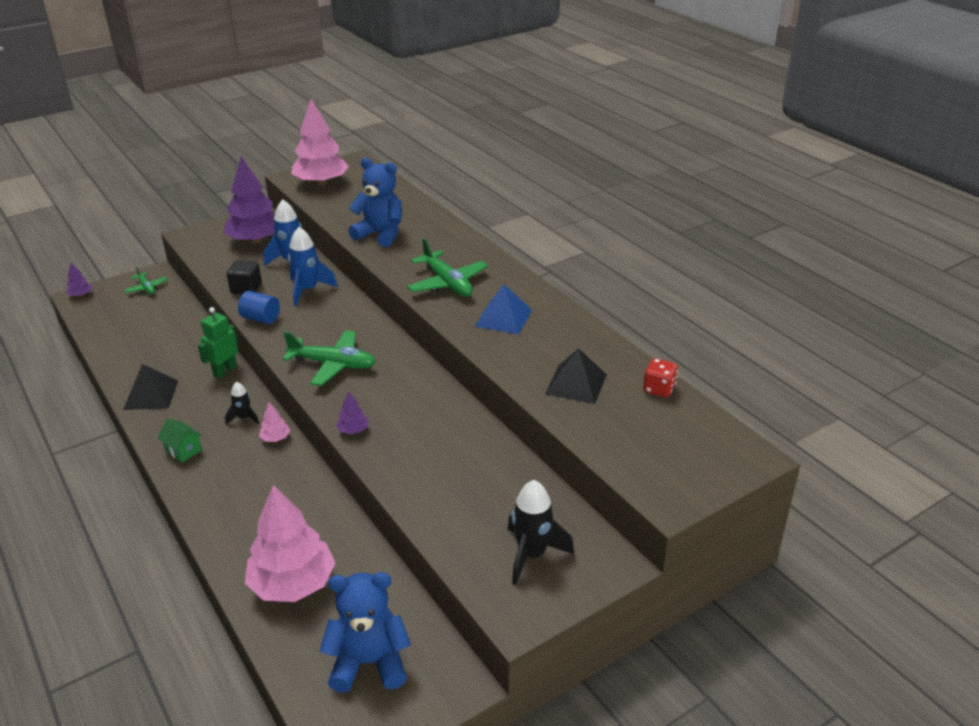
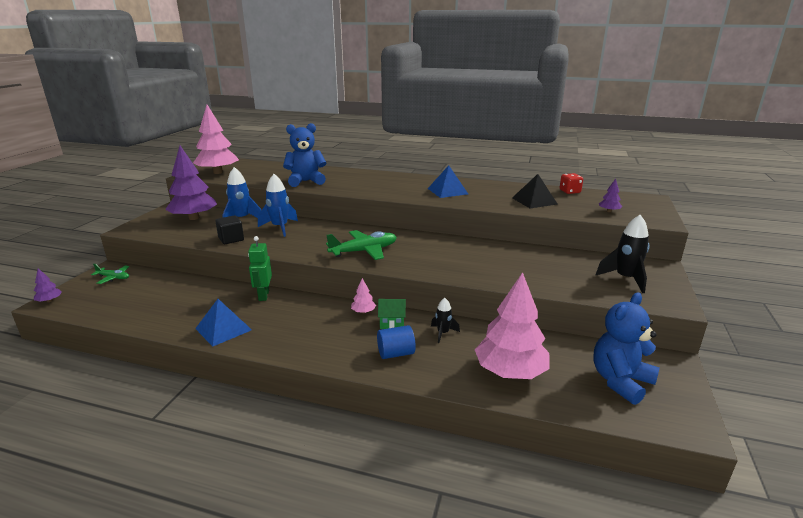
camera: 40 degrees left, 10 degrees down
(151, 395) = (223, 329): black pyramid -> blue pyramid
(183, 450) = (307, 345): green house -> green house (392, 323)
(244, 418) = (322, 311): black rocket -> black rocket (443, 333)
(261, 318) = (271, 248): blue cylinder -> blue cylinder (396, 353)
(353, 430) = (436, 272): purple tree -> purple tree (609, 211)
(447, 283) = (389, 188): green plane -> none

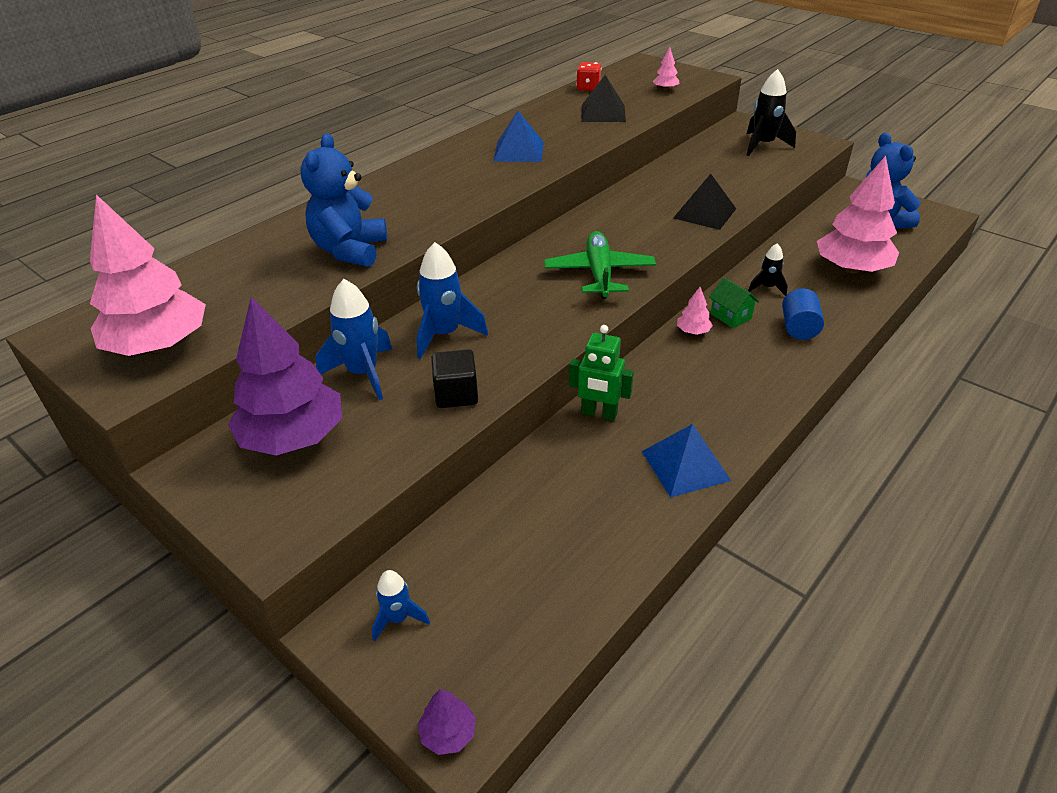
camera: 65 degrees left, 15 degrees up
(113, 278) = (398, 618): green plane -> blue rocket
(392, 323) = (730, 316): green house -> green house turned 60 degrees counterclockwise
(474, 271) = (704, 213): none -> black pyramid
(609, 211) = (665, 89): purple tree -> pink tree

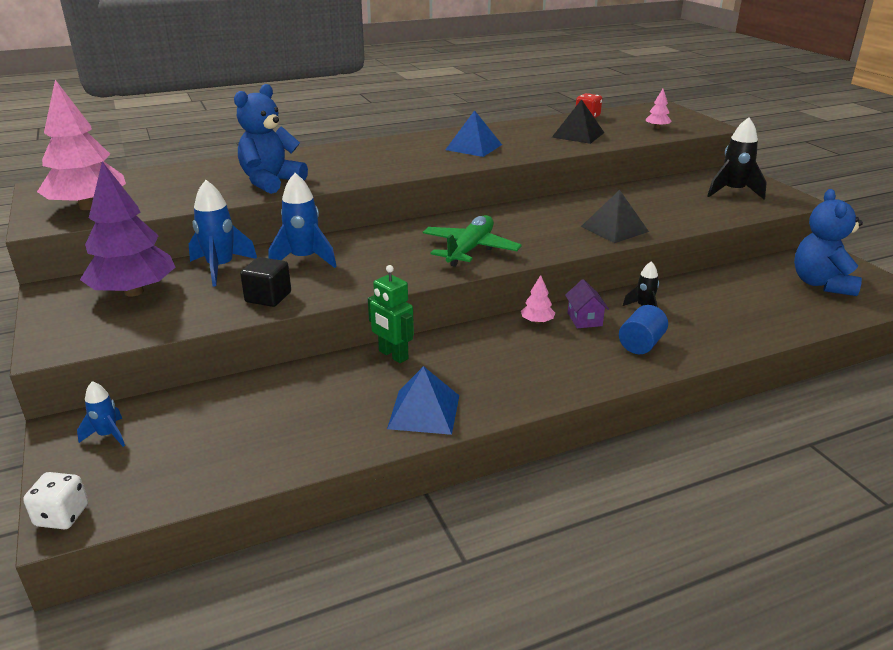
camera: 25 degrees right, 10 degrees down
(448, 733) = (62, 516): purple tree -> white dice
(730, 316) = (584, 319): green house -> purple house
(851, 269) = (748, 313): pink tree -> none

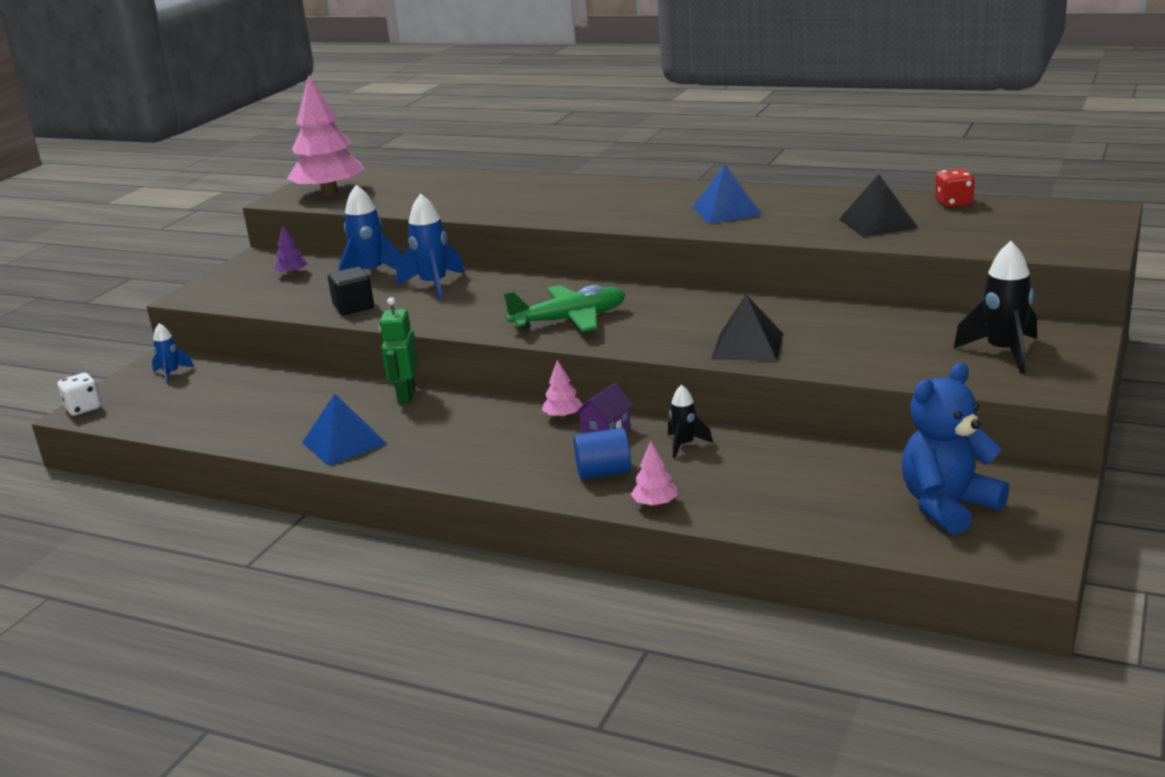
camera: 50 degrees right, 5 degrees down
(134, 292) = (292, 274): purple tree -> purple tree, size x0.41
(271, 182) = (479, 203): blue teddy bear -> none
(657, 127) = (1006, 237): pink tree -> pink tree (655, 504)

